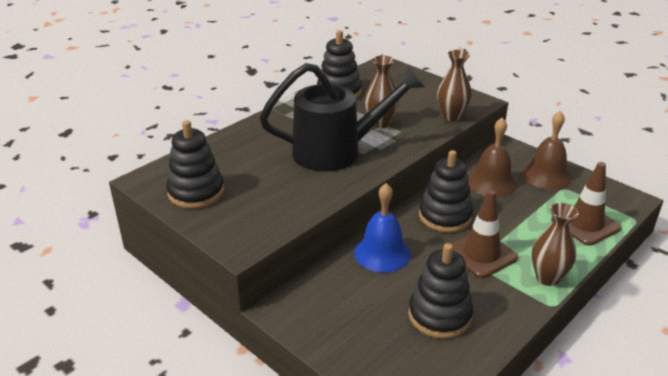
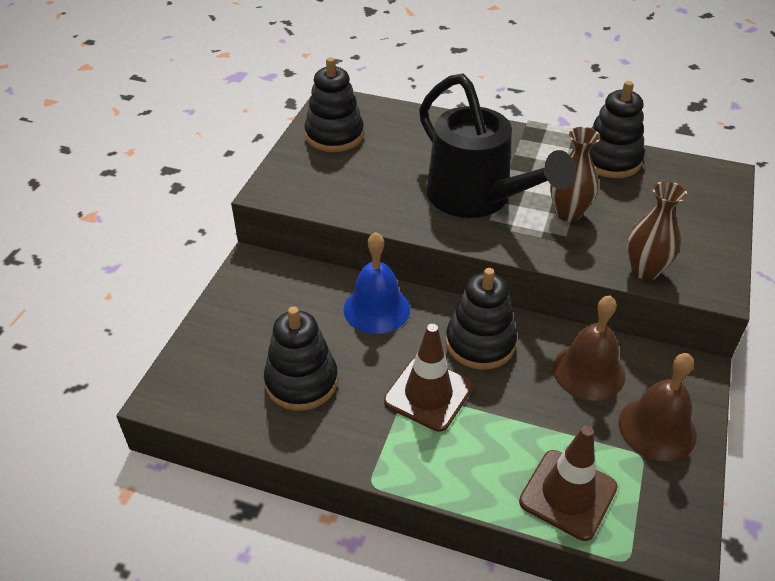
camera: 65 degrees right, 10 degrees up
(547, 277) = (422, 469): brown vase -> none

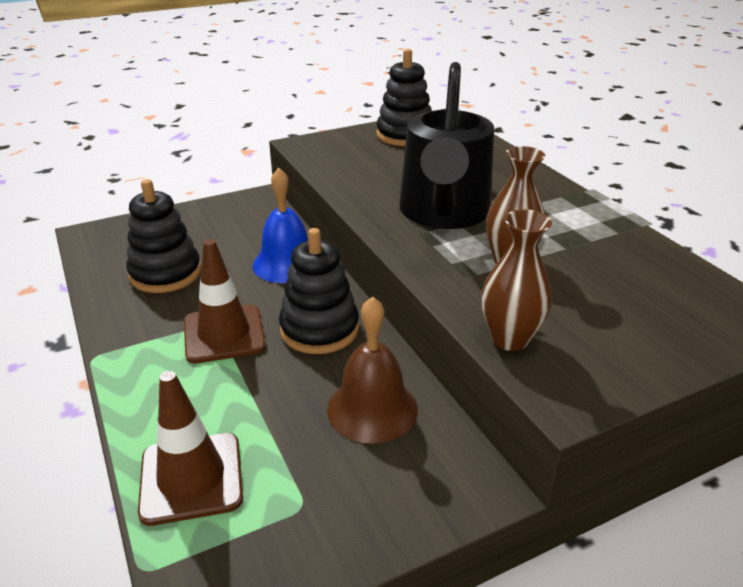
camera: 45 degrees right, 10 degrees down
(610, 160) = (630, 247): black stacking toy -> none
(657, 428) = (356, 498): brown bell -> none

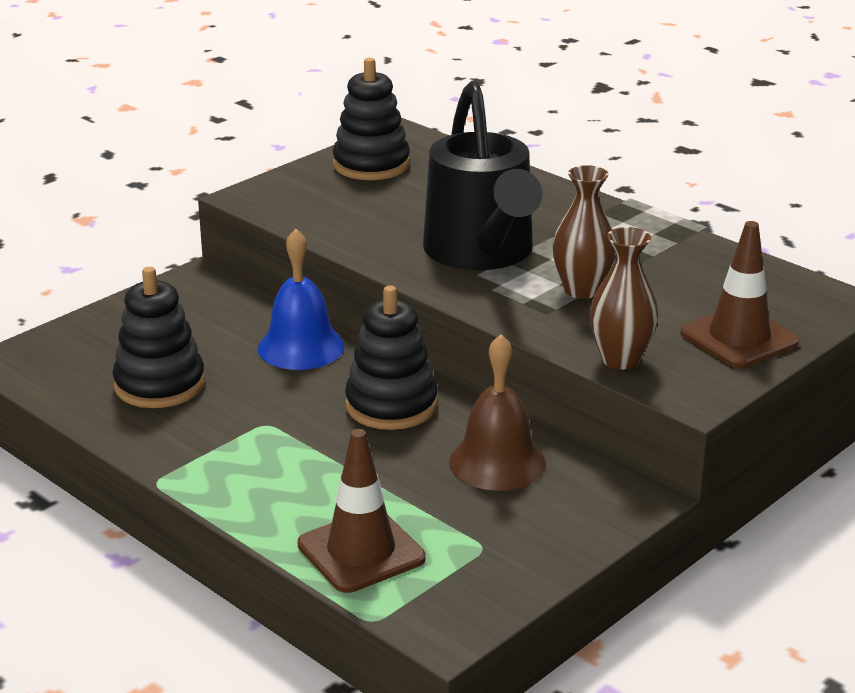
camera: 20 degrees left, 5 degrees down
(224, 334) = (287, 430): brown traffic cone -> brown traffic cone (739, 338)

